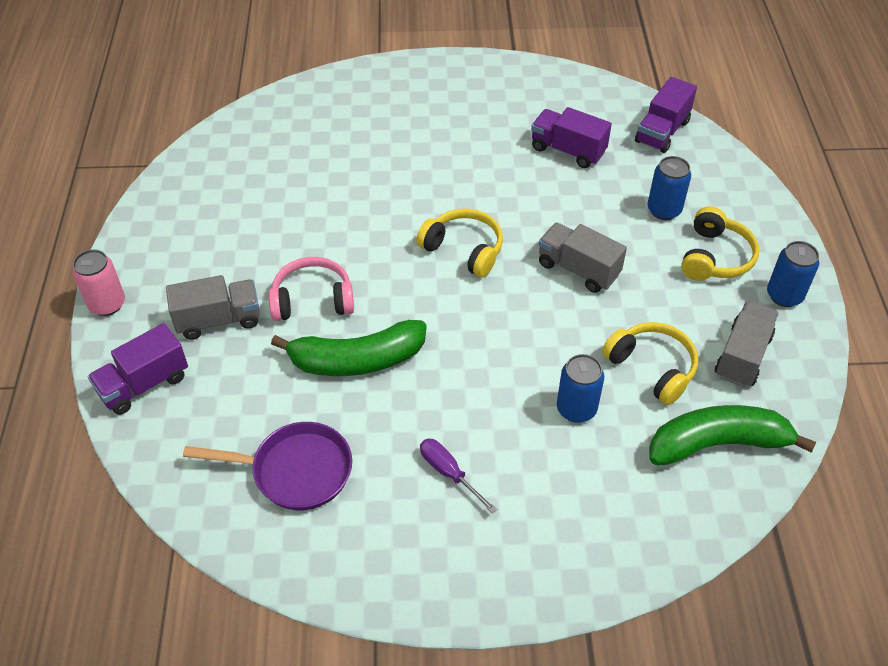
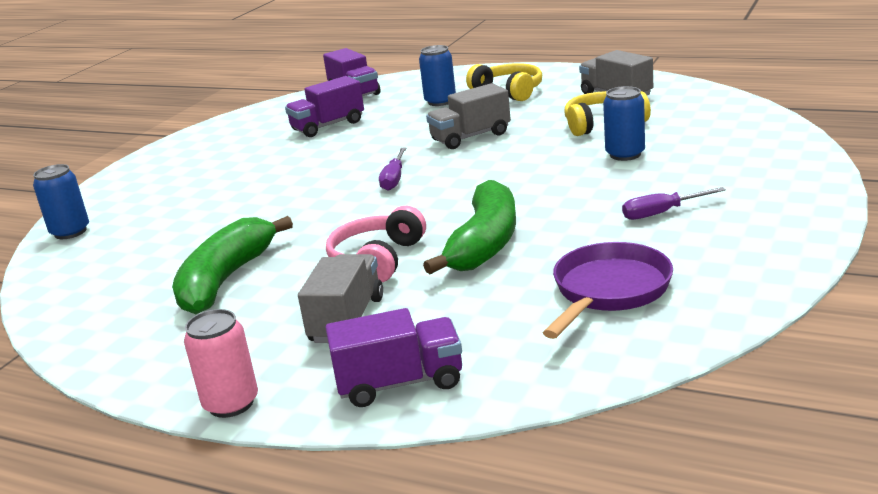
camera: 60 degrees left, 25 degrees down
(144, 384) = (400, 383): purple truck -> purple truck turned 90 degrees counterclockwise
(464, 249) = (394, 179): yellow headphones -> purple screwdriver
(718, 443) = (695, 112): green banana -> green banana (226, 279)
(784, 295) = (569, 77): blue can -> blue can (70, 232)

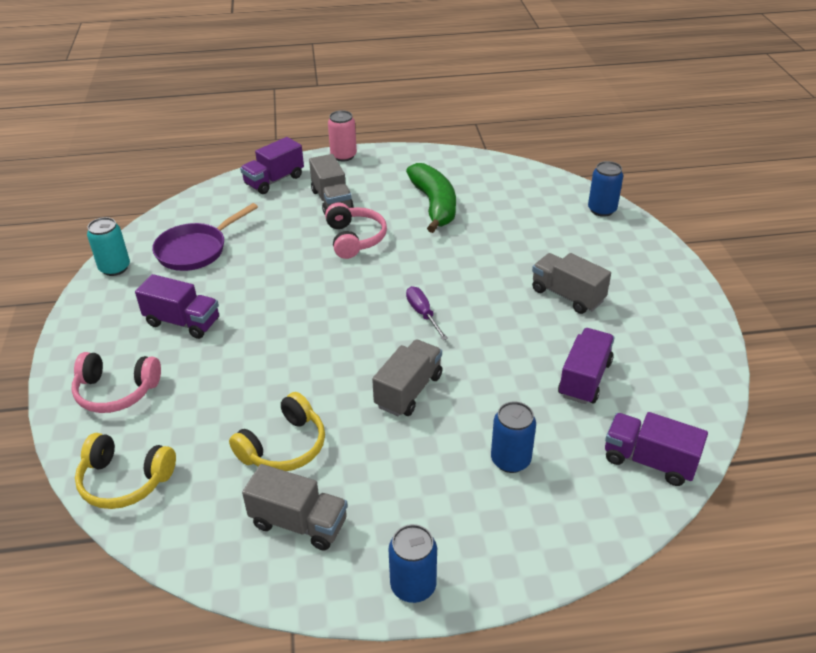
camera: 145 degrees right, 15 degrees up
(247, 171) = (567, 295): none -> grey truck
(485, 243) = (294, 266): green banana -> none
(509, 92) = (443, 505): yellow headphones -> yellow headphones (125, 480)
(608, 291) = (196, 250): purple pan -> purple pan turned 45 degrees clockwise
(625, 154) = (238, 393): blue can -> blue can (413, 586)
(662, 213) = (183, 322): purple screwdriver -> purple truck
(748, 291) = (115, 268): none -> turquoise can
(755, 171) = (116, 391): none -> pink headphones

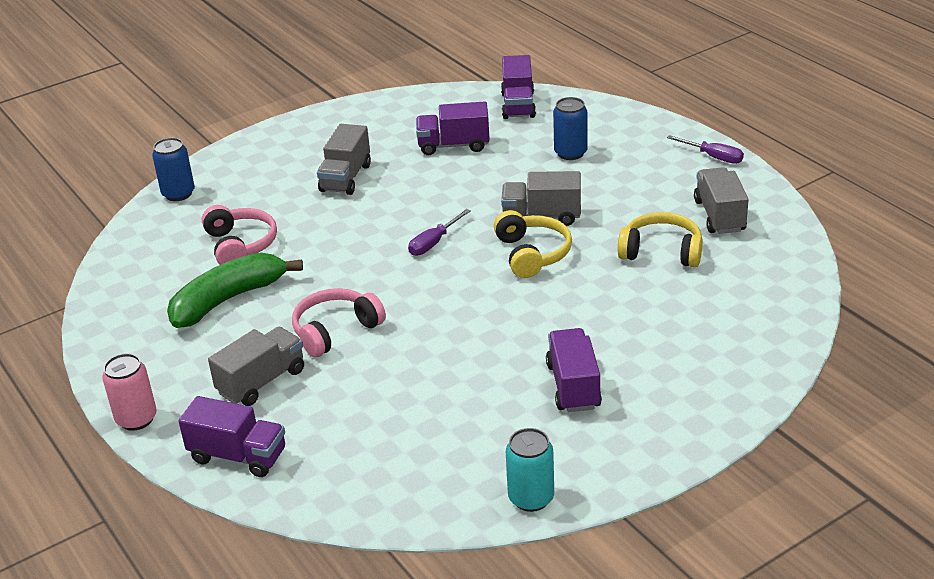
camera: 115 degrees left, 5 degrees down
(116, 391) = (702, 376): pink headphones -> pink headphones (240, 245)
(125, 480) = (780, 314): yellow headphones -> yellow headphones (532, 254)
(196, 250) = (443, 446): purple pan -> none
(413, 586) = (713, 157): blue can -> purple screwdriver

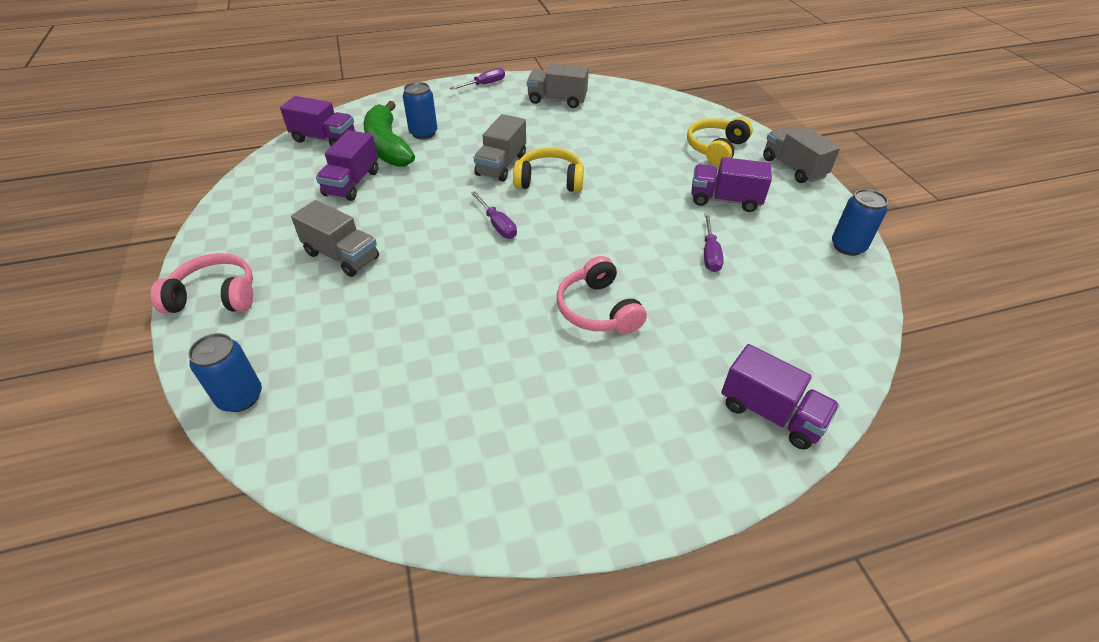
camera: 75 degrees left, 10 degrees up
(136, 419) = (688, 499): pink can -> none
(228, 299) = (500, 382): green banana -> green banana (387, 146)
(238, 456) = (770, 413): purple truck -> purple truck turned 90 degrees clockwise
(240, 245) = (402, 356): pink headphones -> pink headphones (215, 296)
(261, 381) = (657, 376): grey truck -> grey truck (793, 168)
(458, 388) = (710, 254): none -> purple screwdriver
(531, 498) = (847, 246): turquoise can -> blue can
(661, 251) = (584, 129): yellow headphones -> yellow headphones (716, 149)

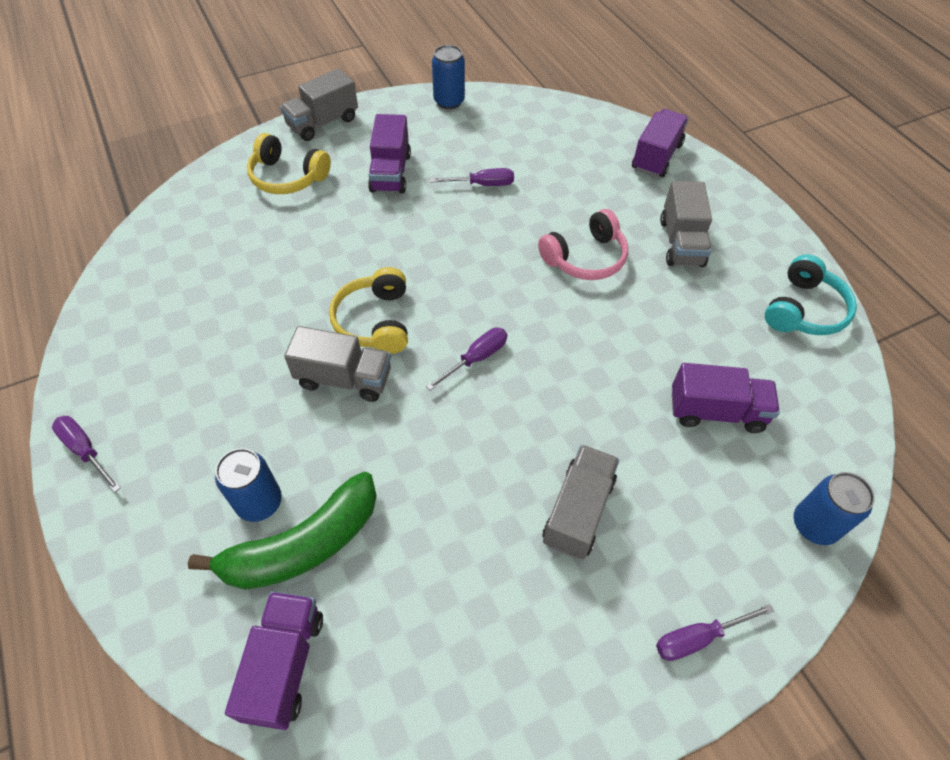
camera: 100 degrees left, 10 degrees up
(215, 296) = (698, 638): pink headphones -> purple screwdriver
(352, 183) = (415, 561): purple truck -> purple truck (716, 411)
(478, 491) = (803, 310): none -> turquoise headphones
(557, 100) = (153, 340): grey truck -> grey truck (681, 242)

